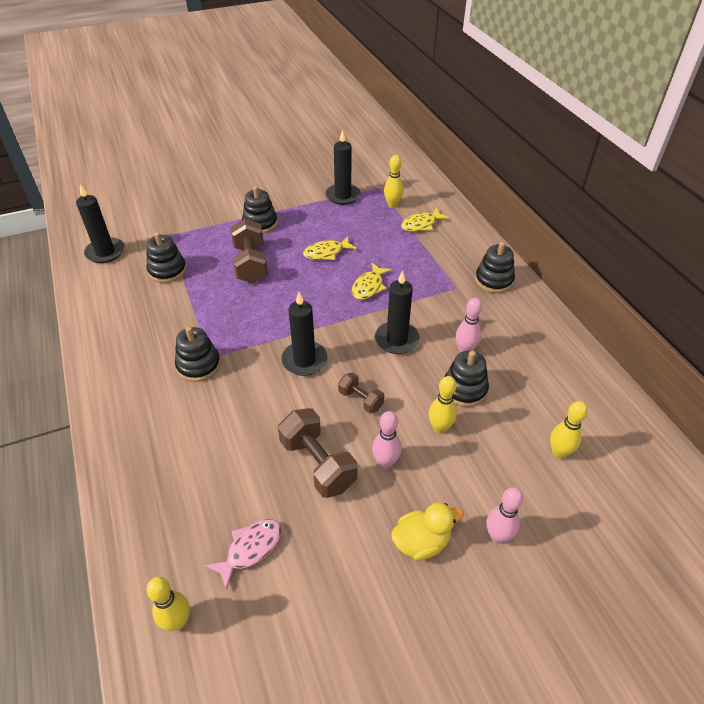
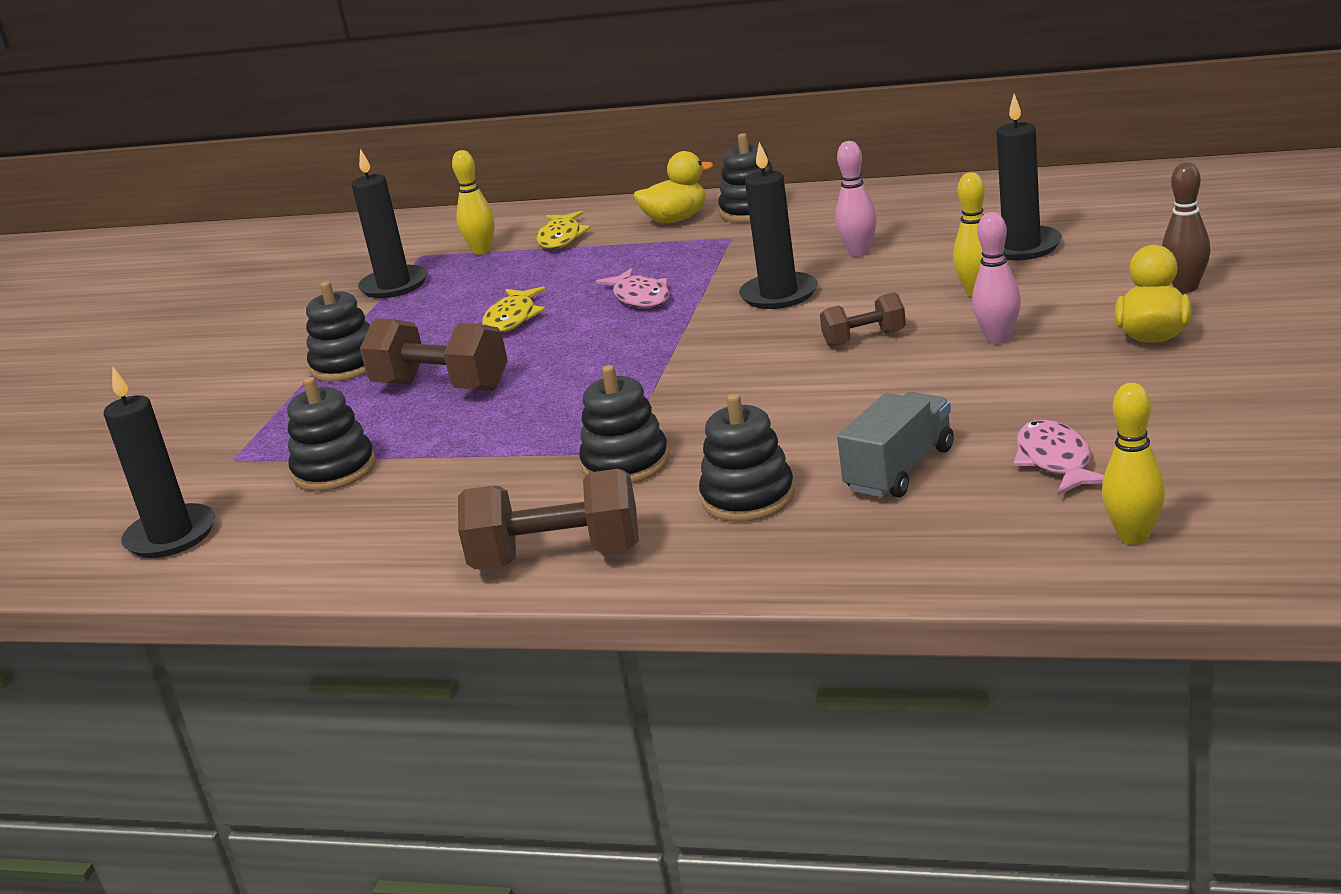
camera: 50 degrees left, 20 degrees down
(222, 479) = (900, 470): none -> grey truck
(304, 360) = (732, 370): black candle -> black candle (1022, 247)
(318, 464) = (950, 388): brown dumbbell -> brown dumbbell (557, 557)
(369, 286) = (640, 297): yellow fish -> pink fish
(464, 389) = (928, 265): black stacking toy -> black stacking toy (748, 498)
(465, 256) = (676, 220): none -> yellow duck
(497, 536) = (1185, 287): pink bowling pin -> brown bowling pin
(559, 452) = (1095, 229): yellow bowling pin -> none

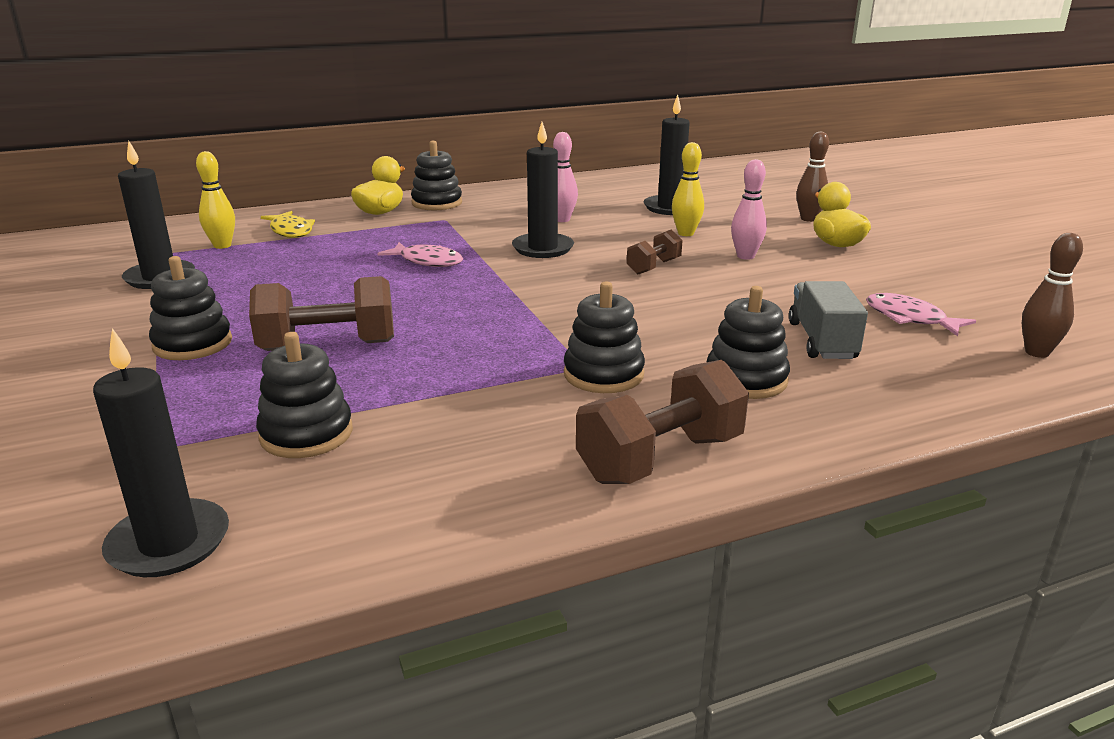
camera: 40 degrees left, 0 degrees up
(512, 318) = (327, 288): yellow fish -> none
(1134, 536) = (1037, 352): yellow bowling pin -> brown bowling pin

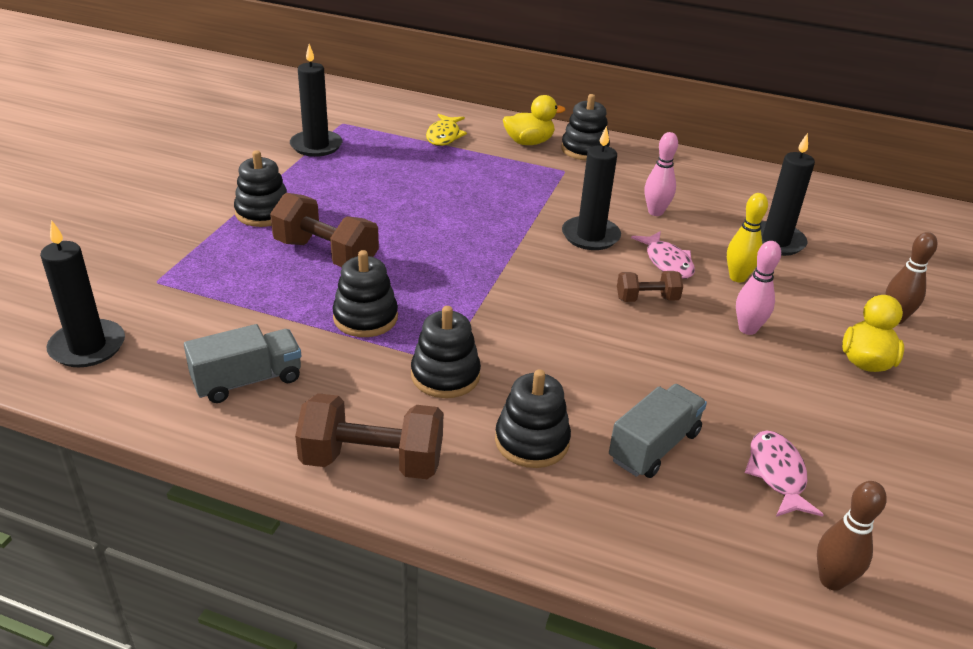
camera: 40 degrees right, 10 degrees up
(222, 245) = (386, 131): yellow bowling pin -> none
(306, 434) = (227, 316): black stacking toy -> black stacking toy (365, 318)
(427, 261) = (489, 209): pink fish -> pink fish (667, 262)
(430, 469) = (247, 380): none -> grey truck

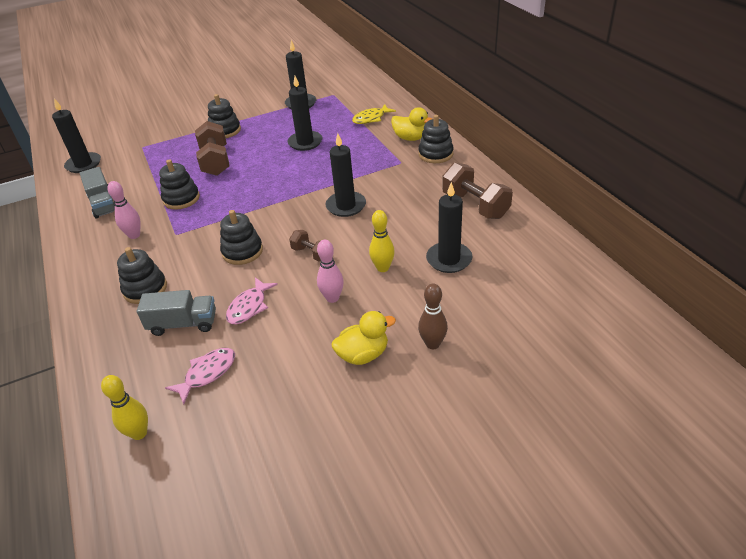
camera: 50 degrees right, 5 degrees up
(247, 380) = (103, 204): grey truck -> grey truck turned 45 degrees clockwise
(372, 461) = (85, 260): brown dumbbell -> brown dumbbell (475, 205)
(411, 188) = (305, 142): none -> black candle
(445, 375) = (165, 241): black stacking toy -> black stacking toy (242, 251)
(655, 212) = (408, 208): pink bowling pin -> pink bowling pin (134, 235)
(667, 262) = (359, 239): pink fish -> pink fish (249, 307)
(831, 580) = (139, 433): brown bowling pin -> yellow bowling pin

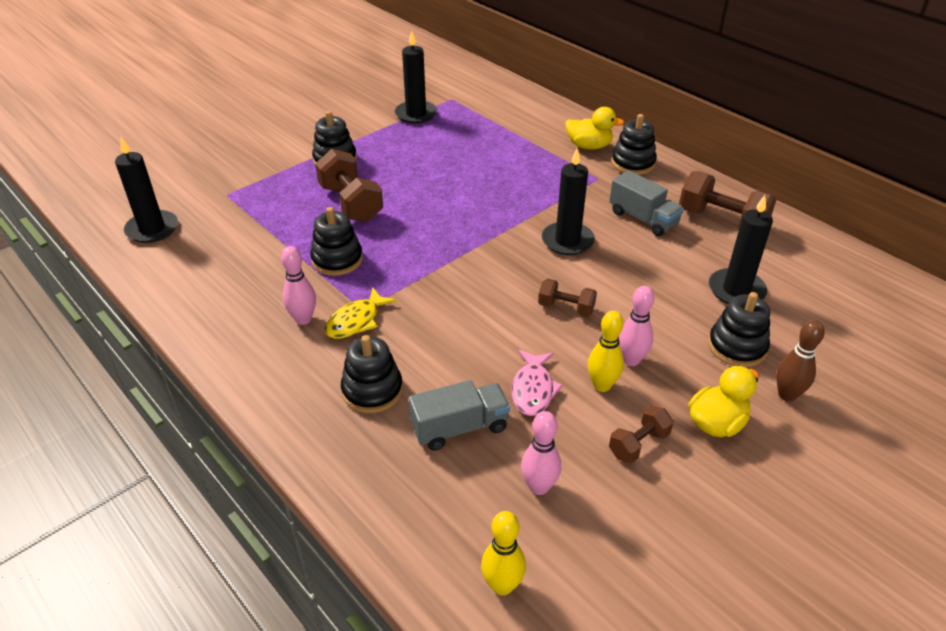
camera: 20 degrees left, 0 degrees up
(103, 204) = (225, 282): grey truck -> grey truck (643, 218)
(207, 373) = (539, 487): pink fish -> pink bowling pin
(242, 251) = (473, 319): black stacking toy -> black stacking toy (737, 347)
(296, 358) = (638, 444): none -> brown dumbbell
(305, 142) = (457, 165): black candle -> none
(371, 118) = (522, 126): yellow fish -> yellow fish (356, 321)
(383, 268) = (666, 312): yellow bowling pin -> yellow bowling pin (602, 385)

